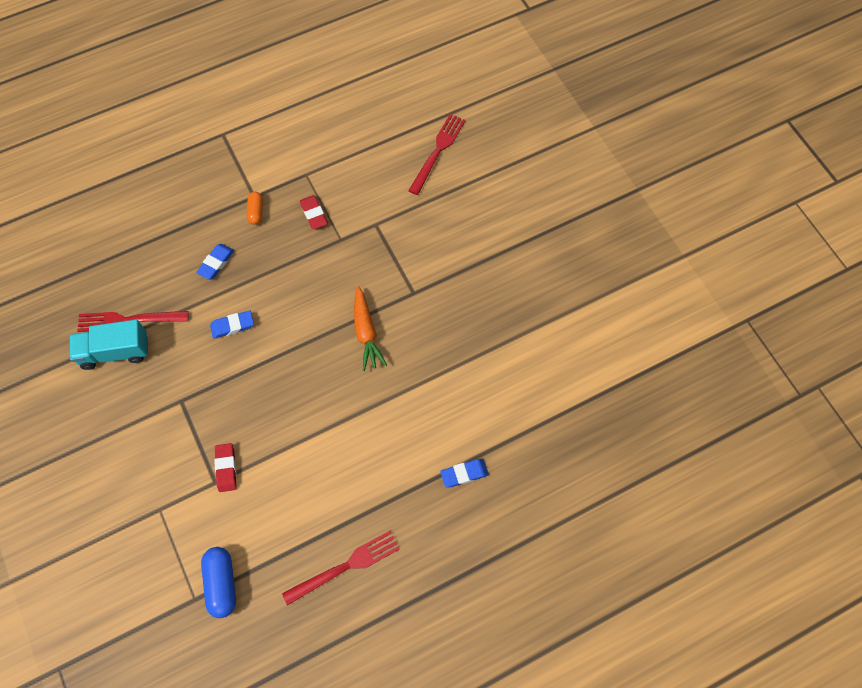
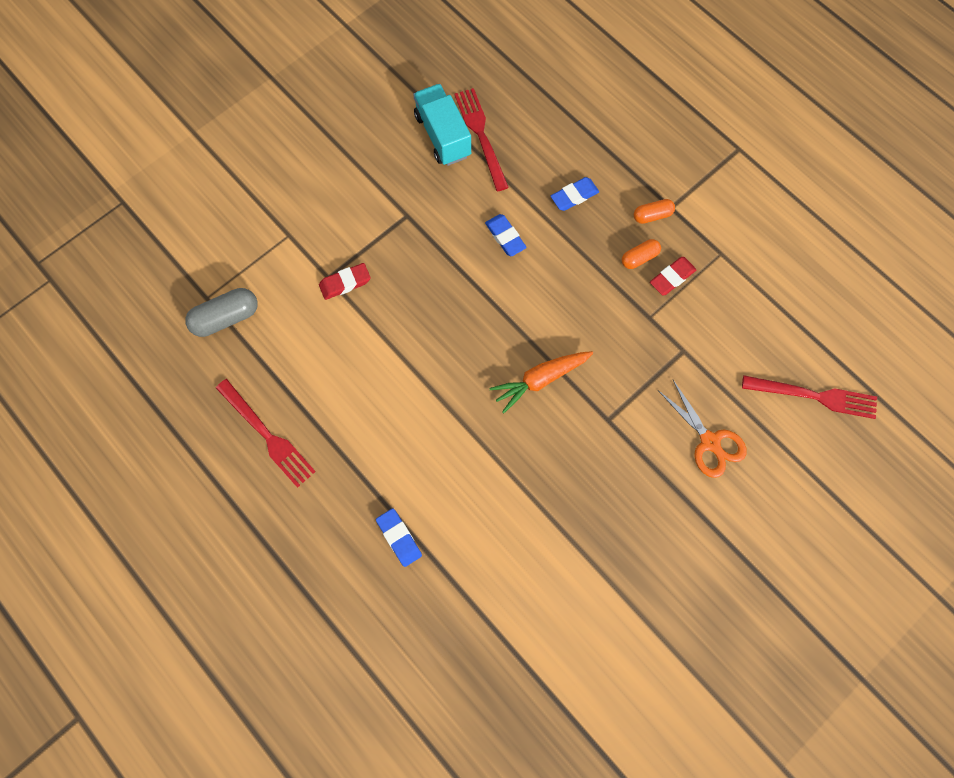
camera: 75 degrees right, 5 degrees up
(216, 263) = (574, 196): blue eraser -> blue eraser turned 45 degrees counterclockwise
(221, 583) = (226, 318): blue capsule -> grey capsule
(289, 231) = (639, 258): none -> orange capsule
(451, 229) = (709, 441): none -> orange scissors

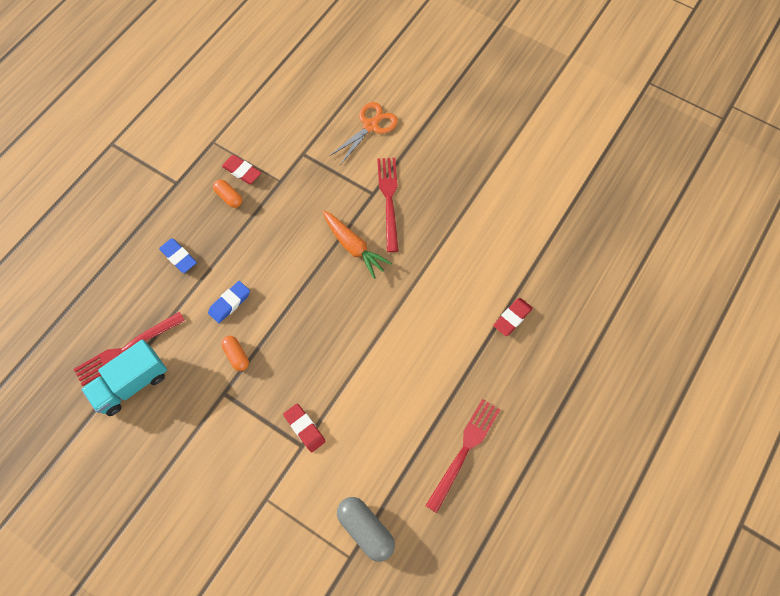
camera: 105 degrees left, 5 degrees down
(399, 538) = (512, 318): blue eraser -> red eraser
(652, 215) = (187, 195): orange capsule -> orange capsule (236, 355)
(815, 396) = (317, 68): red fork -> red fork (388, 199)

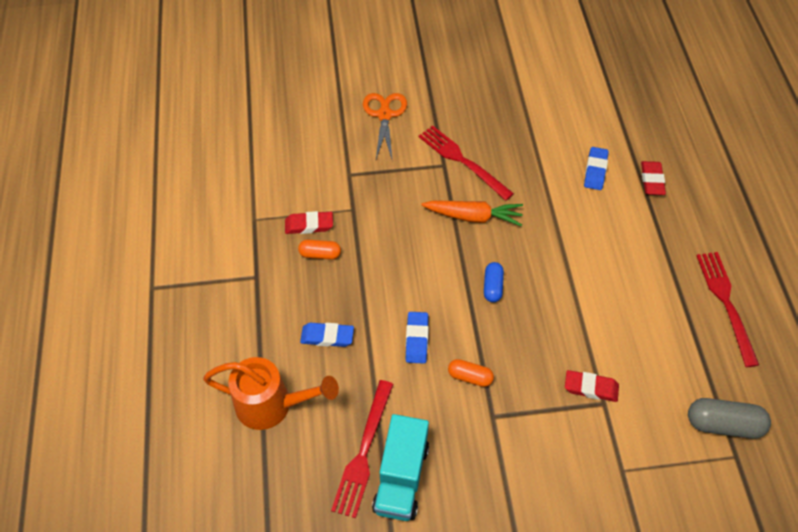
camera: 40 degrees left, 10 degrees down
(105, 275) = (272, 405): none -> orange watering can
(314, 306) = (492, 286): none -> blue capsule
(477, 278) = (595, 171): none -> blue eraser

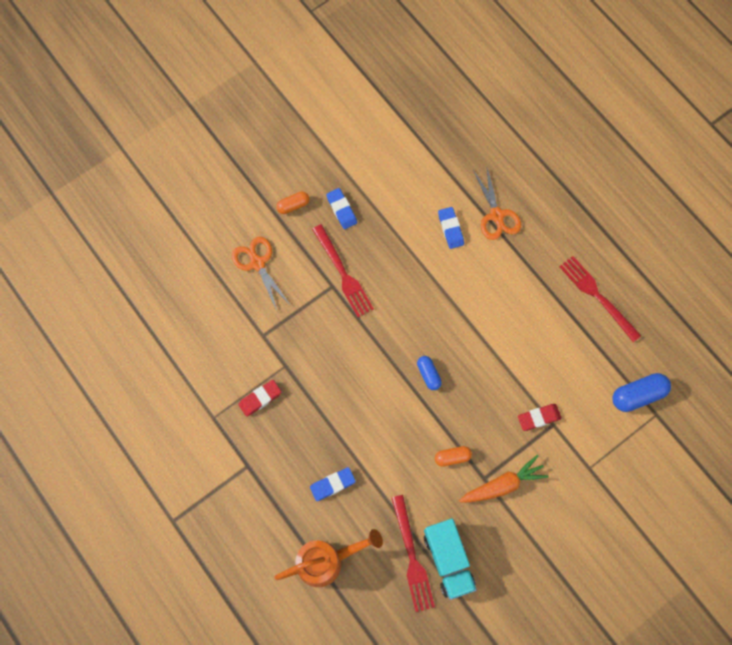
camera: 30 degrees left, 15 degrees up
(320, 254) = (284, 419): orange capsule -> orange capsule (293, 205)
(416, 339) = (398, 449): blue eraser -> blue eraser (341, 210)
(461, 160) = (343, 274): red fork -> red fork turned 135 degrees counterclockwise
(473, 217) = (381, 321): orange carrot -> orange carrot (502, 484)
(652, 180) = (496, 215): red eraser -> orange scissors
(723, 424) = (638, 395): grey capsule -> blue capsule

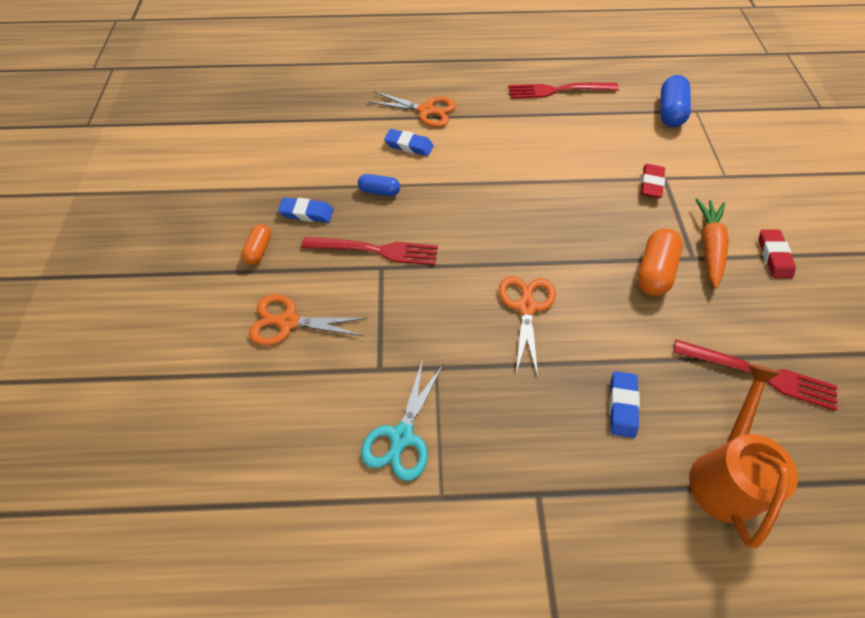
camera: 55 degrees left, 15 degrees down
(232, 375) = (402, 436): none -> turquoise scissors
(260, 399) = (456, 422): red eraser -> red eraser (773, 256)
(364, 392) = (526, 307): none -> orange scissors
(428, 374) = (546, 241): blue capsule -> blue capsule (379, 191)
(448, 560) = (778, 341): turquoise truck -> none
(452, 457) = (654, 271): orange capsule -> orange capsule, size x1.64

